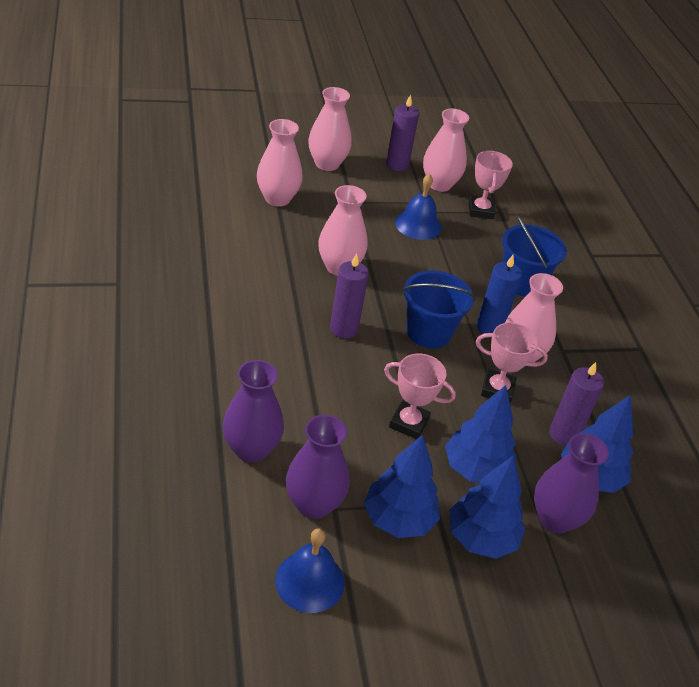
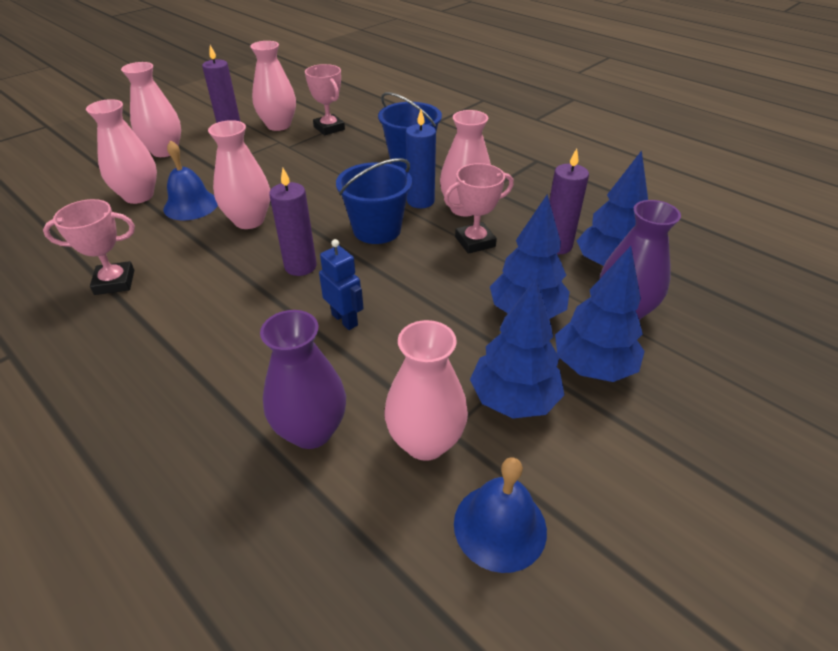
camera: 30 degrees left, 0 degrees up
(313, 504) = (425, 441): purple vase -> pink vase
(338, 389) = (345, 319): none -> blue robot
(409, 423) = (435, 309): pink trophy -> pink trophy (115, 282)
(418, 225) = (288, 159): blue bell -> blue bell (191, 205)

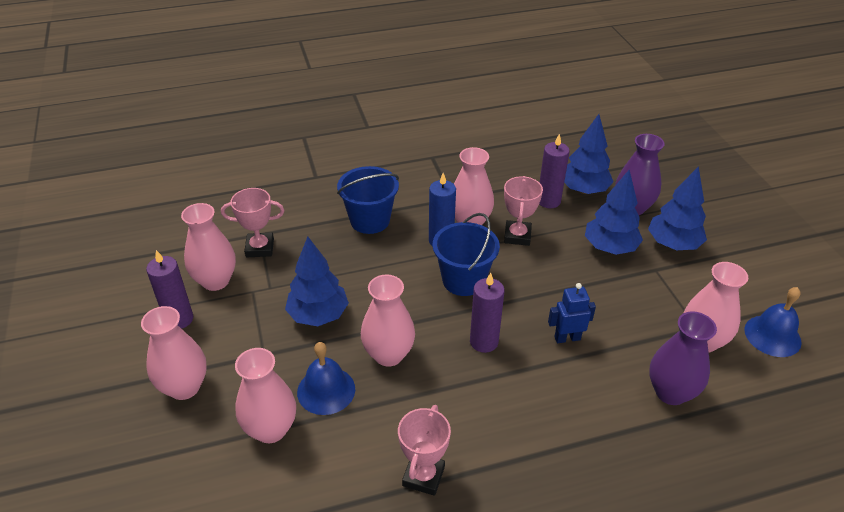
camera: 60 degrees left, 0 degrees up
(514, 399) = (685, 289): blue tree -> blue tree (318, 315)

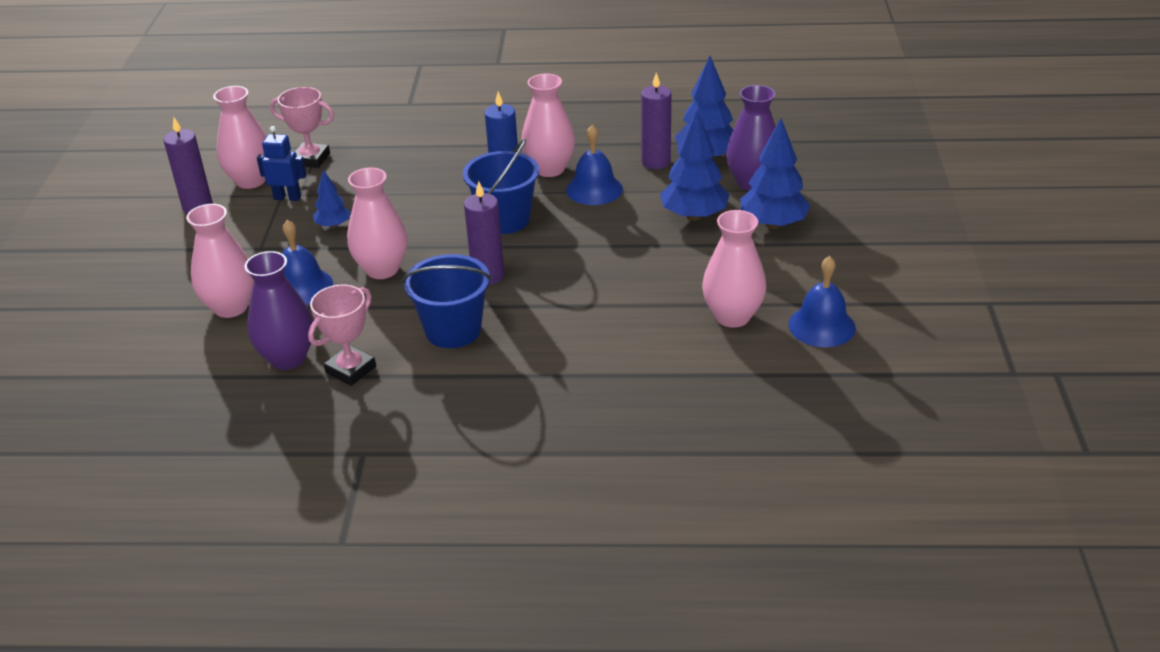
camera: 20 degrees right, 5 degrees down
(184, 387) = (171, 261): pink vase -> none
(318, 315) = (333, 225): blue tree -> blue tree, size x0.55
(370, 220) = (441, 151): blue bucket -> blue bucket (453, 330)
(517, 236) = (594, 189): pink trophy -> blue bell
(567, 338) = (580, 287): blue robot -> blue robot (287, 197)
(670, 392) = (659, 353): purple vase -> purple vase (288, 358)

